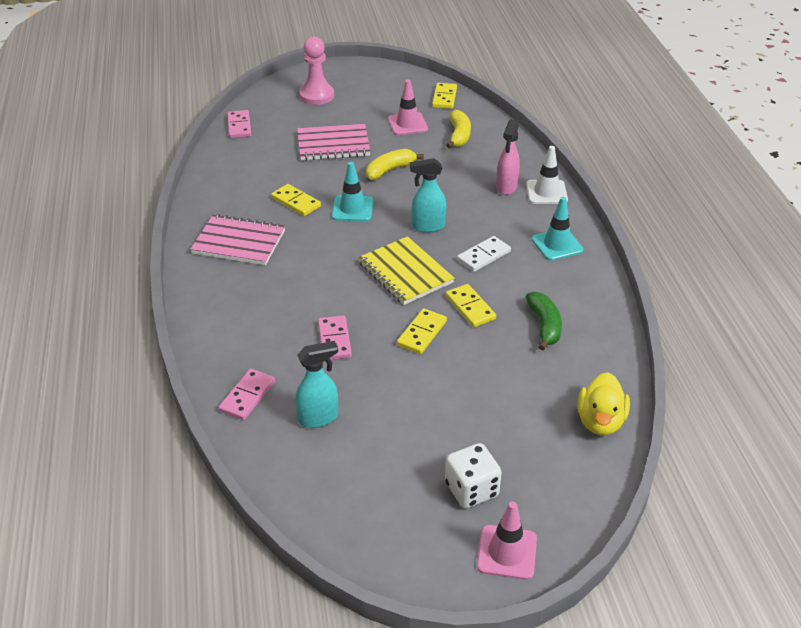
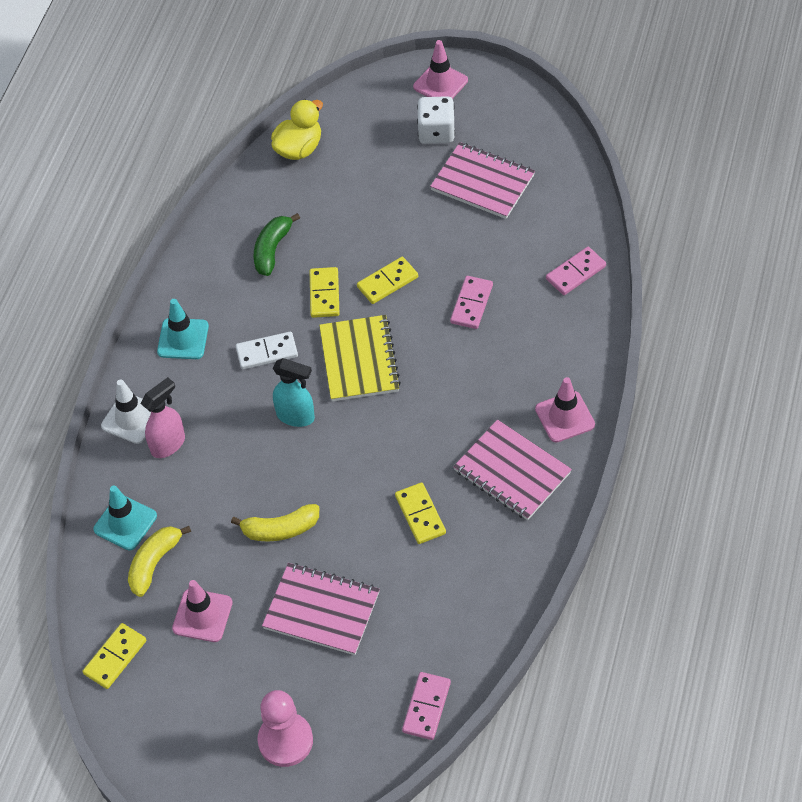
camera: 150 degrees left, 15 degrees up
(211, 286) = (564, 417): none -> pink traffic cone
(318, 418) = (523, 231): turquoise spray bottle -> none
(352, 209) = (361, 477): turquoise traffic cone -> turquoise traffic cone (125, 523)
(387, 452) = (483, 182): none -> pink notebook

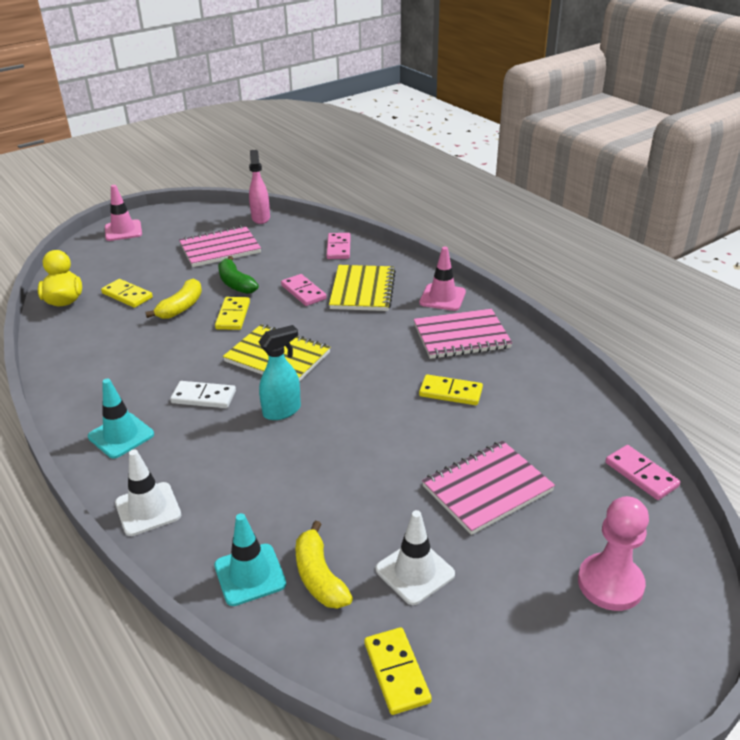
camera: 55 degrees left, 20 degrees down
(168, 444) = (207, 498): pink spray bottle -> pink spray bottle (261, 218)
(202, 615) = (415, 572): pink traffic cone -> white traffic cone
(267, 352) = (203, 397): white domino -> white domino turned 75 degrees clockwise
(272, 250) = (121, 351): green banana -> green banana (236, 283)
(280, 529) = (378, 473): yellow banana -> yellow banana (181, 307)
(324, 294) = (198, 346): yellow domino -> yellow domino (127, 295)
(436, 132) = (154, 247): white dice -> none
(518, 346) = (363, 290): none -> yellow notebook

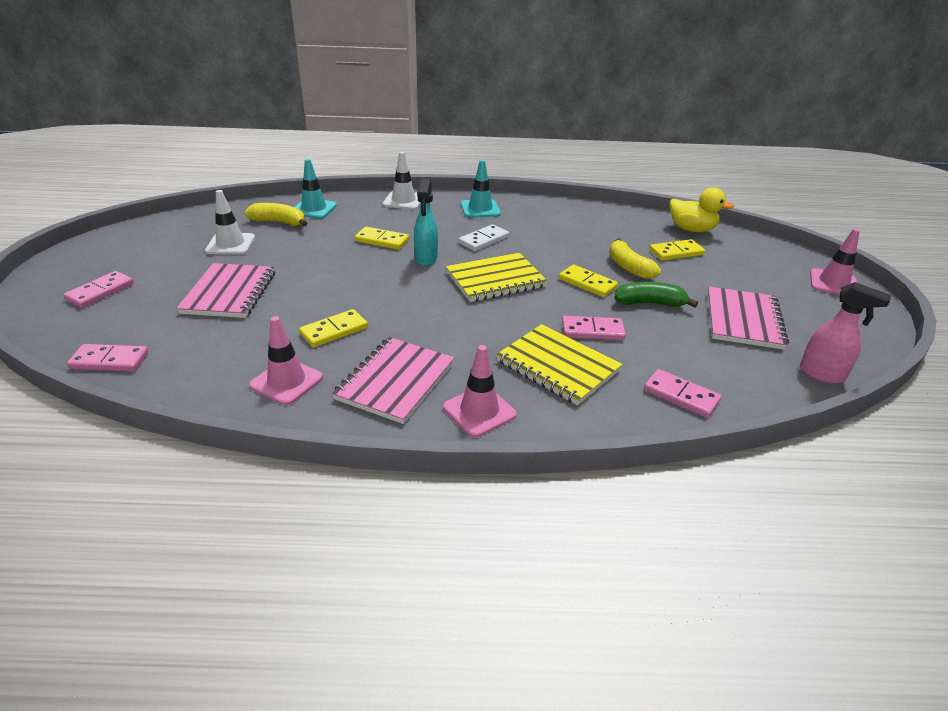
camera: 125 degrees right, 0 degrees up
(397, 672) = (198, 219): yellow domino -> yellow domino (382, 240)
(526, 376) = (286, 381): none -> pink traffic cone
(610, 583) = (100, 292): pink pawn -> pink domino

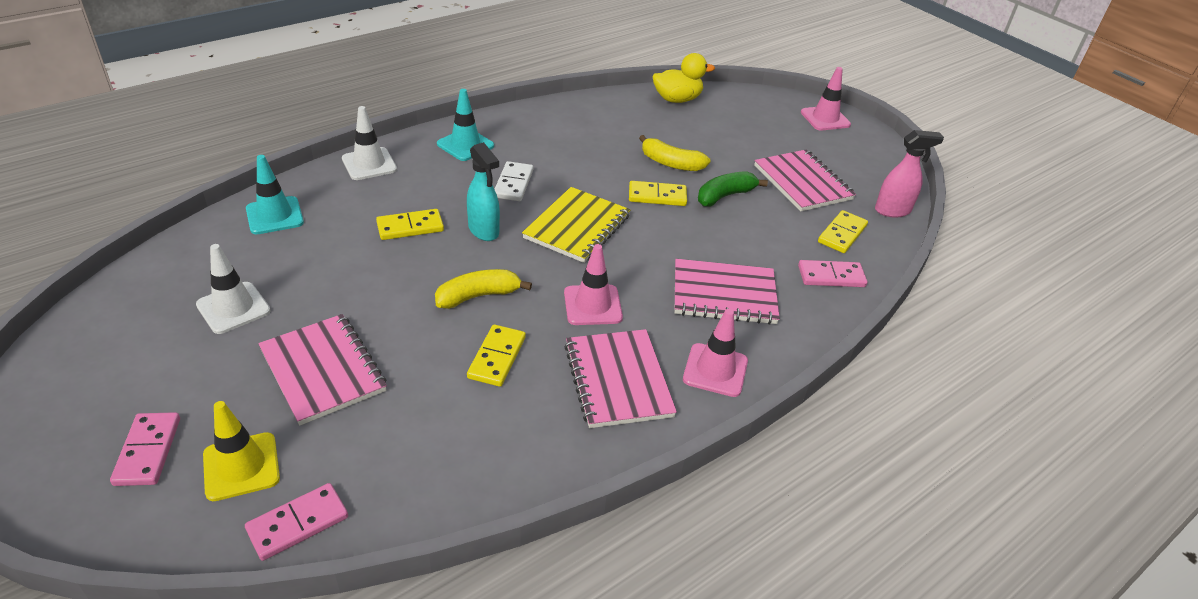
camera: 40 degrees left, 5 degrees up
(126, 319) = (241, 466): none -> yellow traffic cone
(279, 222) = (255, 252): yellow banana -> yellow banana (478, 296)
(286, 381) = (522, 436): pink traffic cone -> pink traffic cone (592, 305)
(557, 366) = (724, 294): yellow notebook -> pink notebook
(592, 331) = (712, 245): pink domino -> none
(676, 252) = (690, 131): yellow domino -> yellow domino (842, 234)

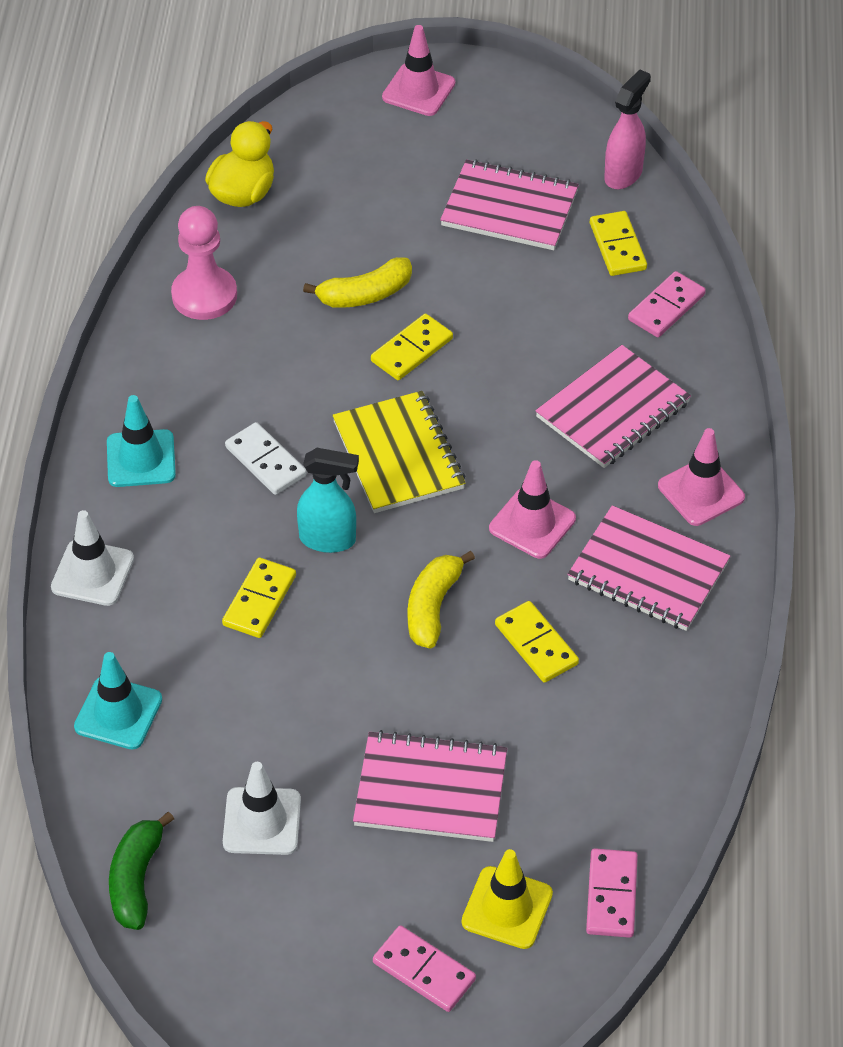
camera: 45 degrees left, 10 degrees up
(597, 117) = (204, 295): none -> pink pawn
(725, 196) = (468, 292): green banana -> green banana (136, 880)

